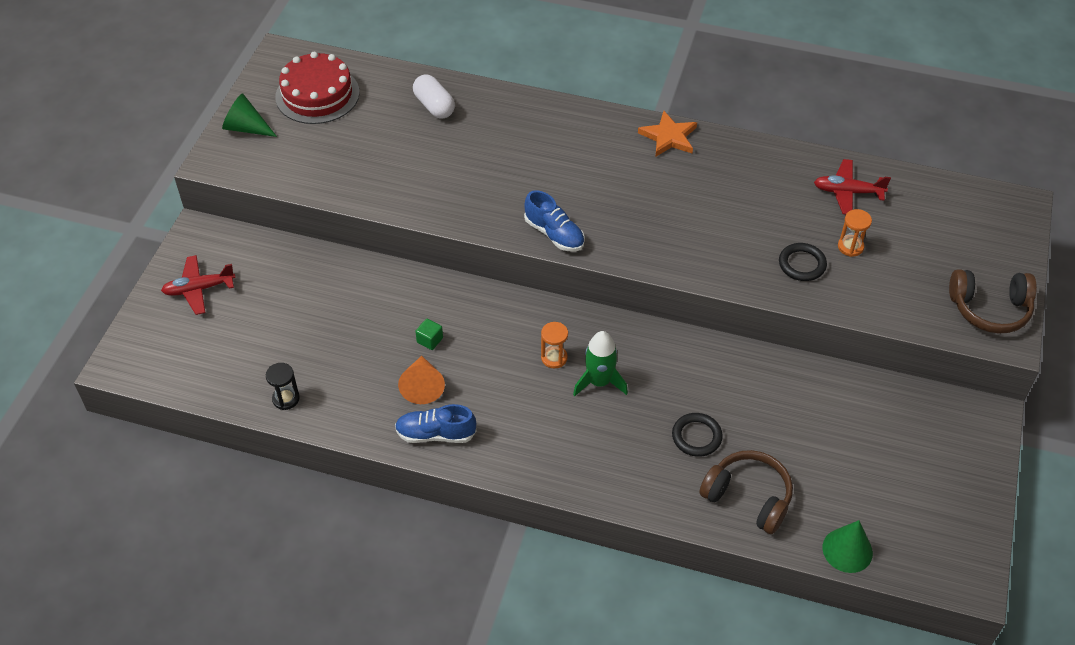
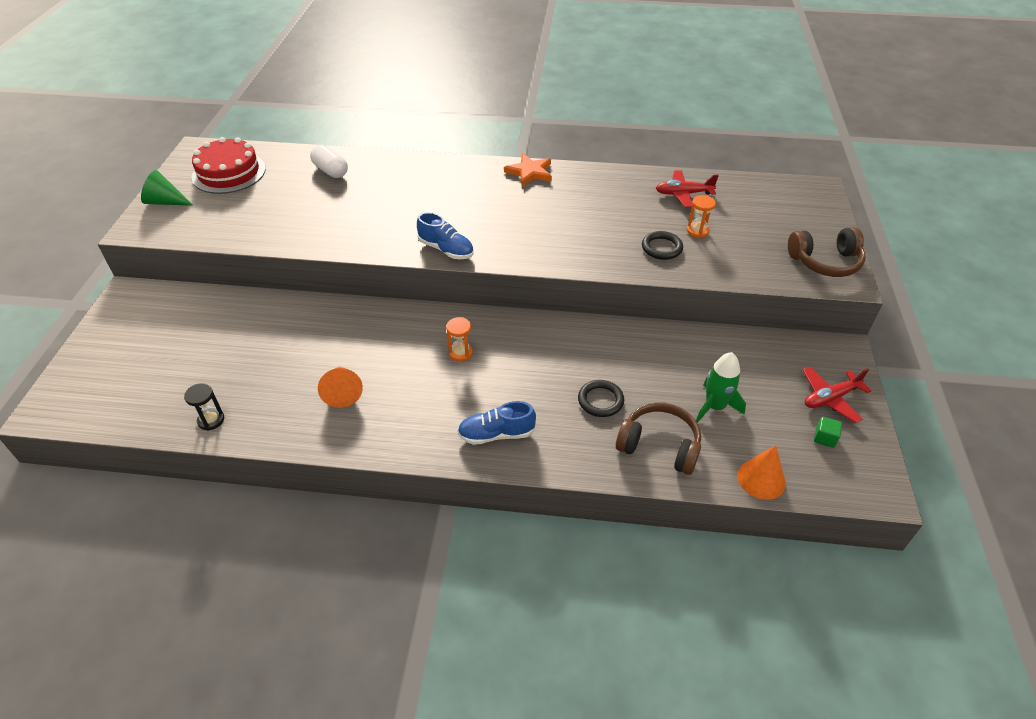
camera: 10 degrees left, 5 degrees down
(199, 289) = (126, 338): red plane -> red plane (830, 398)
(430, 340) = (346, 353): green cube -> green cube (824, 438)
(435, 434) = (359, 431): blue shoe -> blue shoe (496, 434)
(599, 382) = (504, 367): green rocket -> green rocket (715, 406)
(847, 550) = (761, 479): green cone -> orange cone

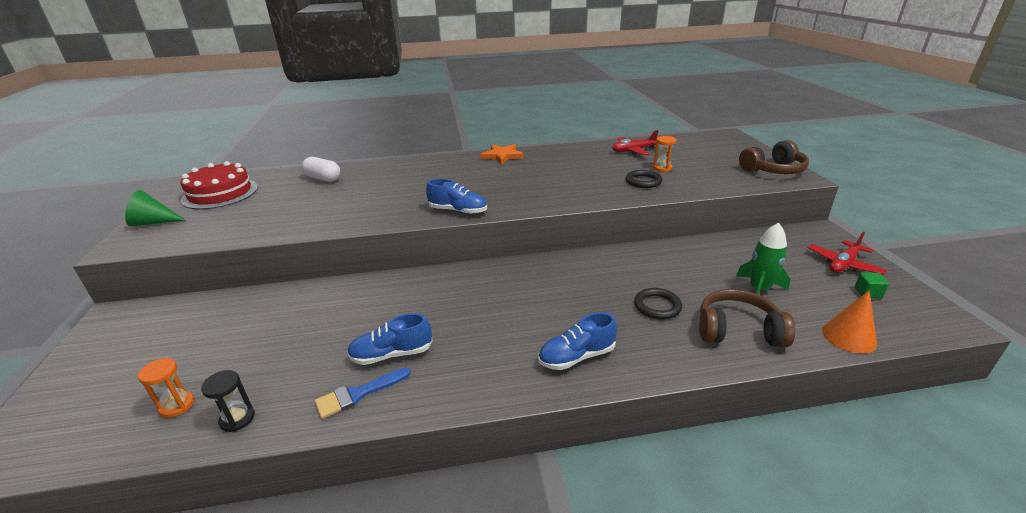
camera: 15 degrees left, 15 degrees down
(305, 422) = (358, 394): none -> blue brush
(342, 391) = (391, 354): orange cone -> blue shoe
(460, 353) = (501, 296): orange hourglass -> orange hourglass (177, 405)

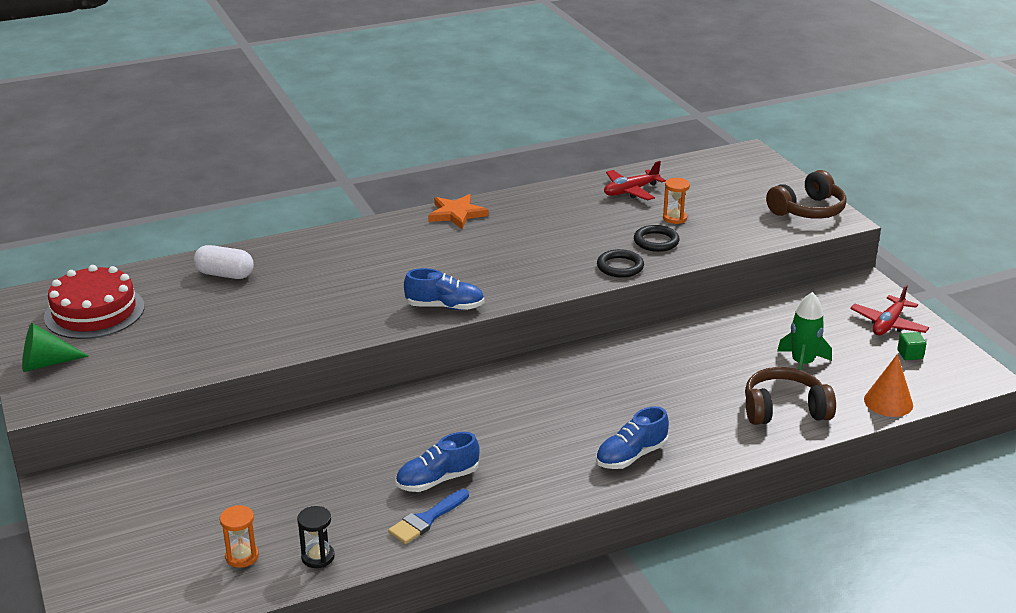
camera: 15 degrees left, 0 degrees up
(657, 306) = (699, 395): black ring -> black ring (620, 267)

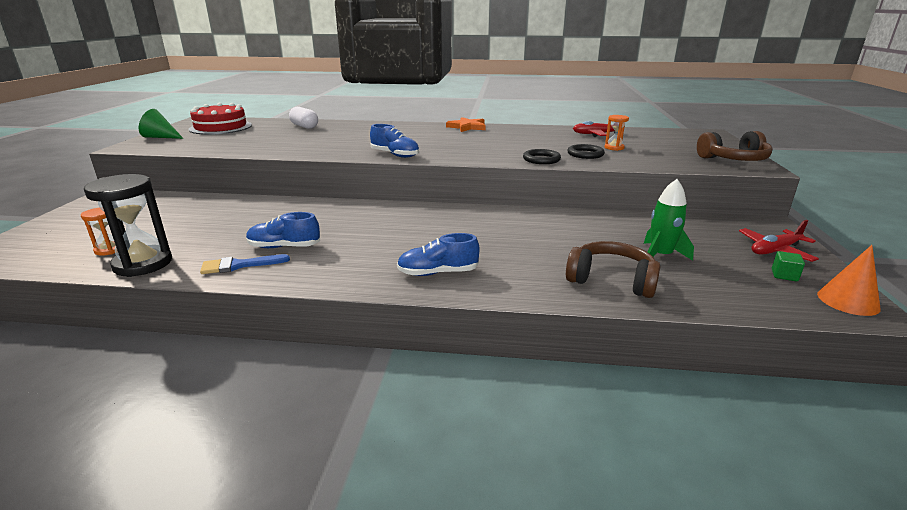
camera: 30 degrees right, 5 degrees down
(318, 557) = (143, 264): black hourglass -> black hourglass, size x1.97
(888, 402) = (731, 303): orange cone -> orange cone (848, 301)

